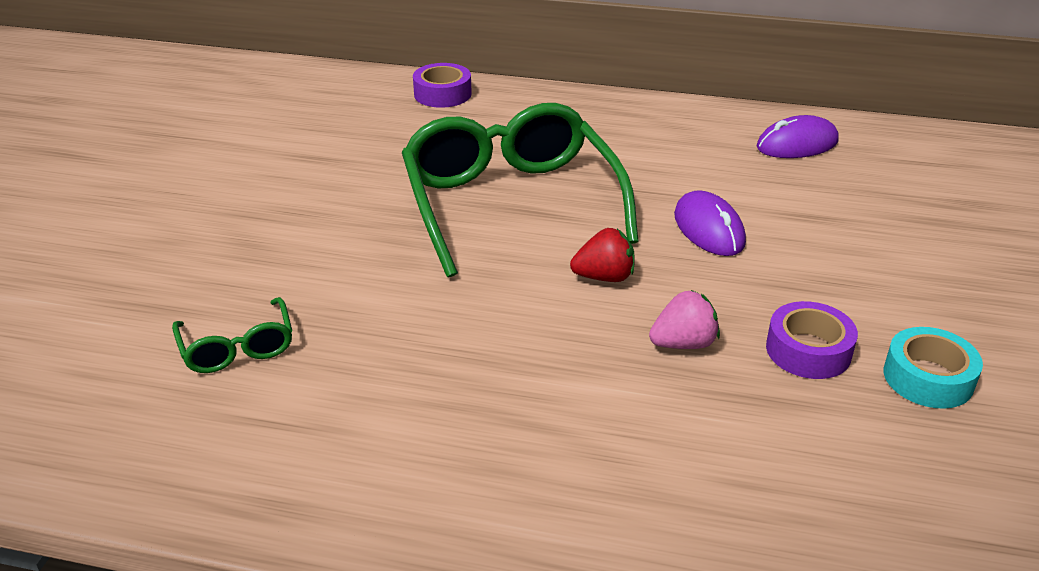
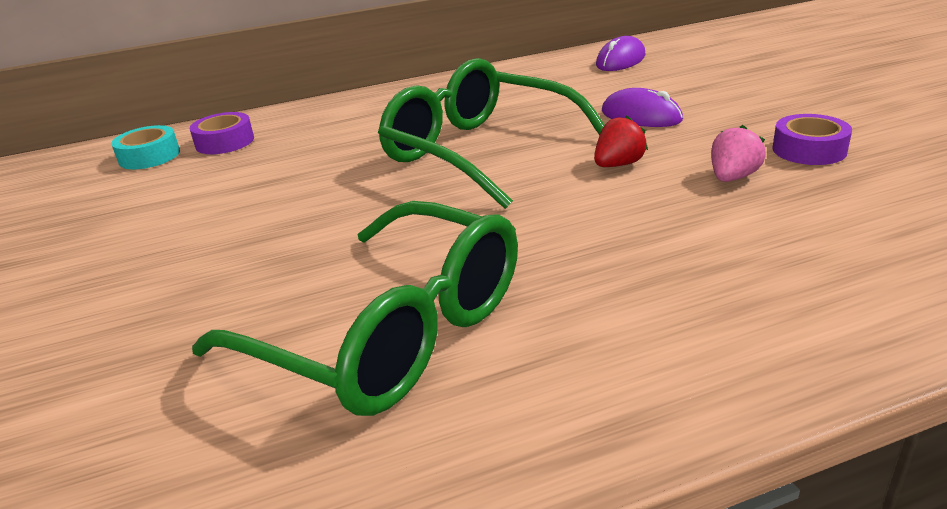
camera: 30 degrees left, 5 degrees down
(237, 348) = (391, 332): green glasses -> green glasses, size x2.24
(442, 94) = (322, 112): purple tape -> purple tape (225, 142)
(928, 378) = (893, 135): turquoise tape -> turquoise tape (149, 156)

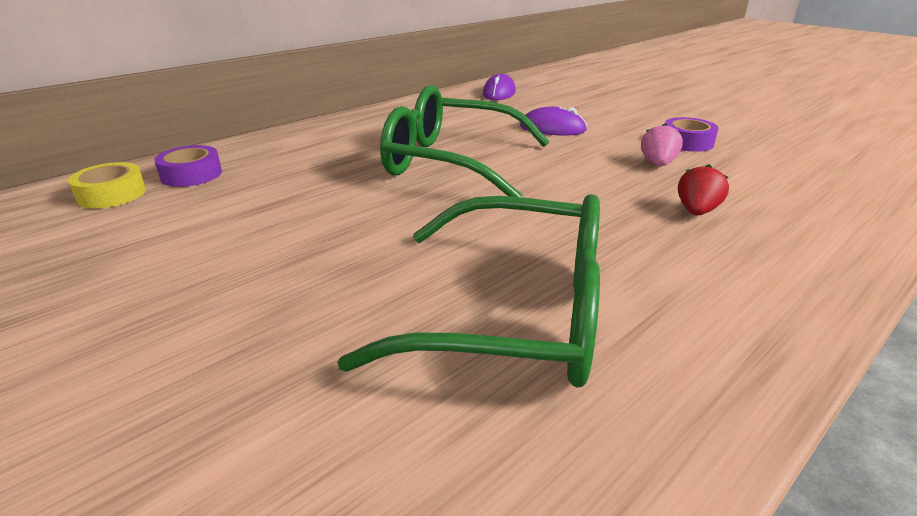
camera: 25 degrees left, 0 degrees up
(149, 156) = (112, 194): turquoise tape -> yellow tape
(618, 165) = (570, 162): red strawberry -> red strawberry (696, 211)

